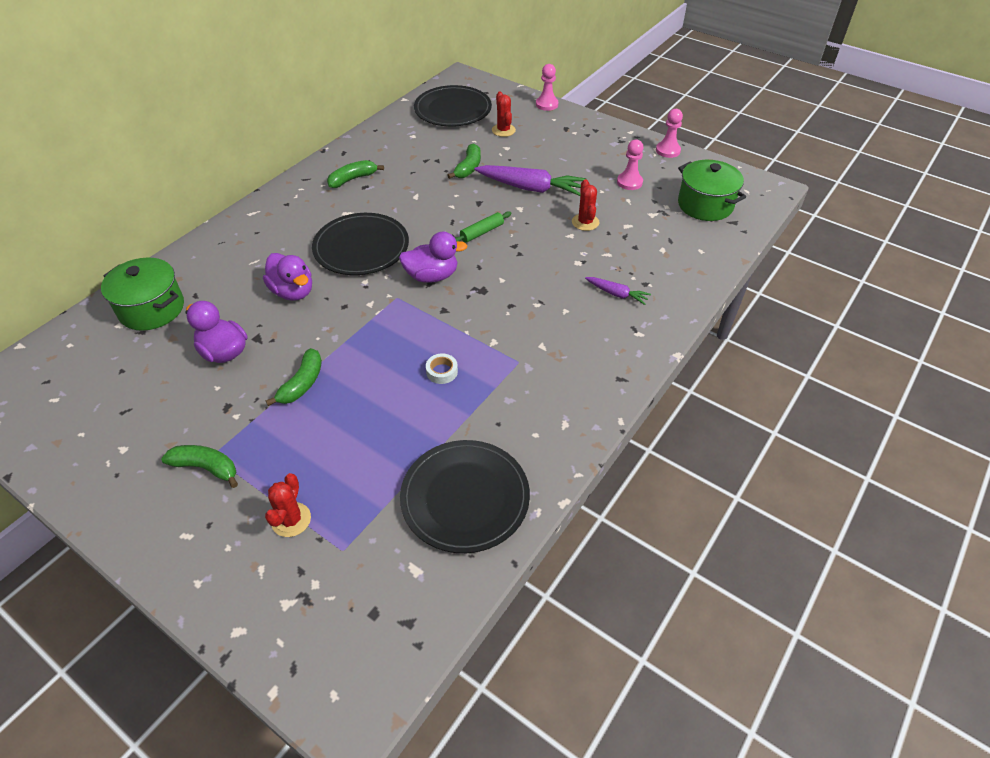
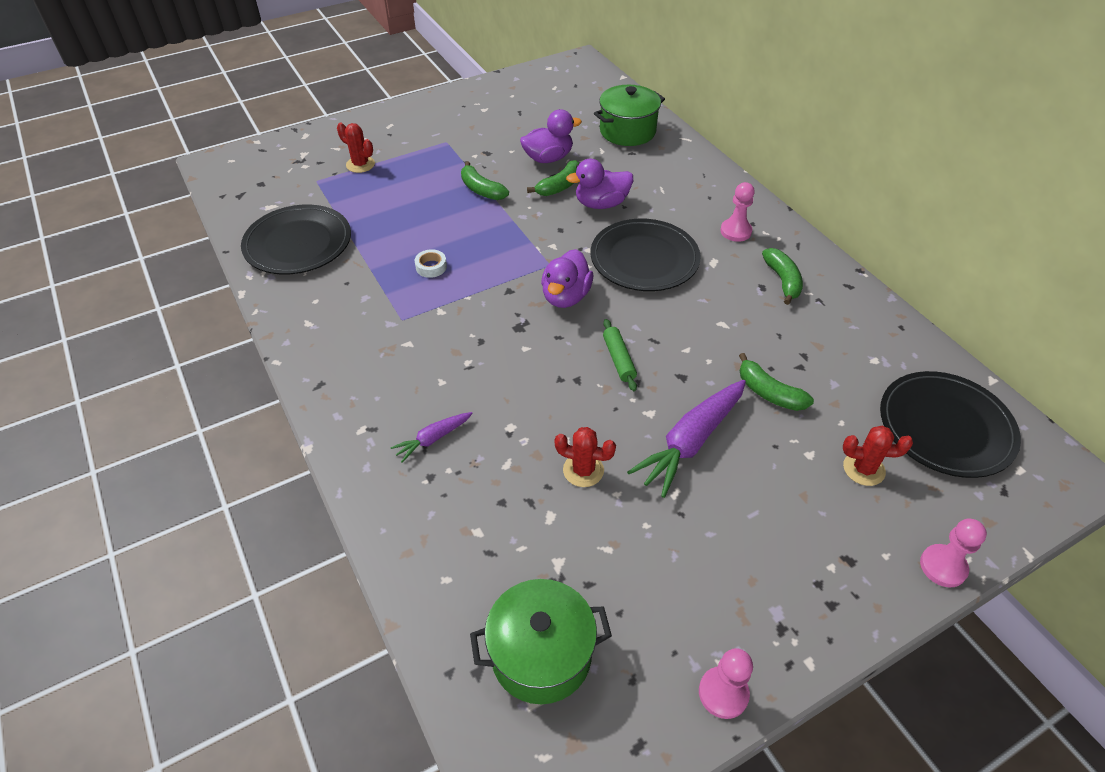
camera: 115 degrees right, 0 degrees up
(206, 468) = (437, 138): green banana -> green banana (559, 186)
(629, 182) = (652, 575): pink pawn -> pink pawn (735, 231)

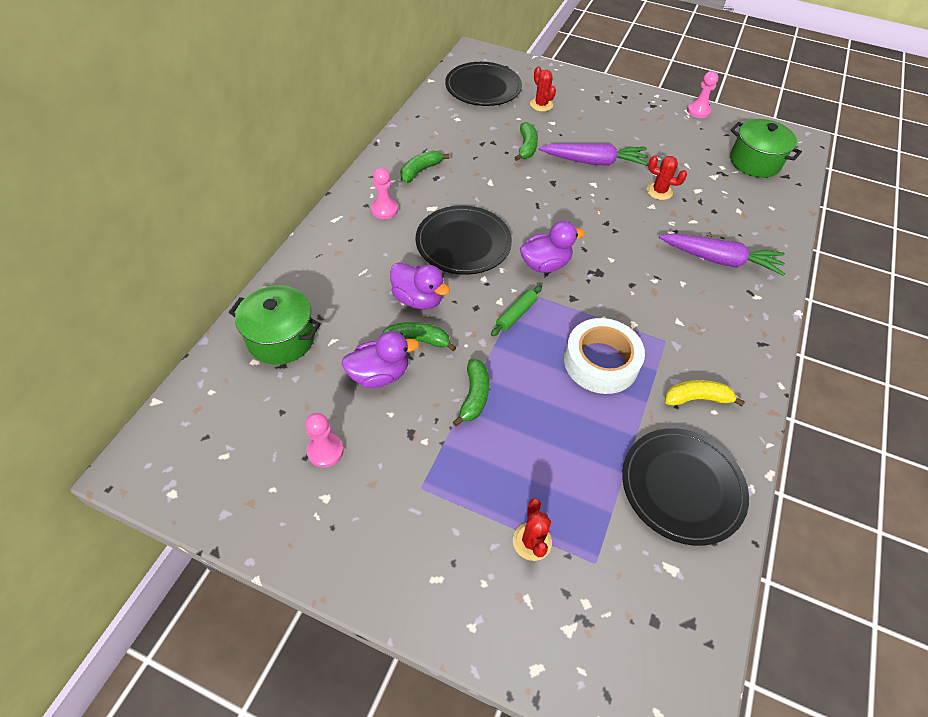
camera: 130 degrees left, 5 degrees up
(336, 299) = (697, 398): none -> yellow banana
(431, 267) = (601, 362): white tape -> white tape, size x2.43
(433, 439) = (720, 260): purple carrot -> purple carrot, size x1.93
(548, 158) = (379, 375): purple duck -> purple duck turned 135 degrees clockwise
(583, 470) = (659, 191): red cactus -> red cactus turned 45 degrees counterclockwise
(618, 359) = (570, 213): green rolling pin -> green rolling pin (516, 314)
(943, 566) = (568, 74): pink pawn -> pink pawn (325, 451)

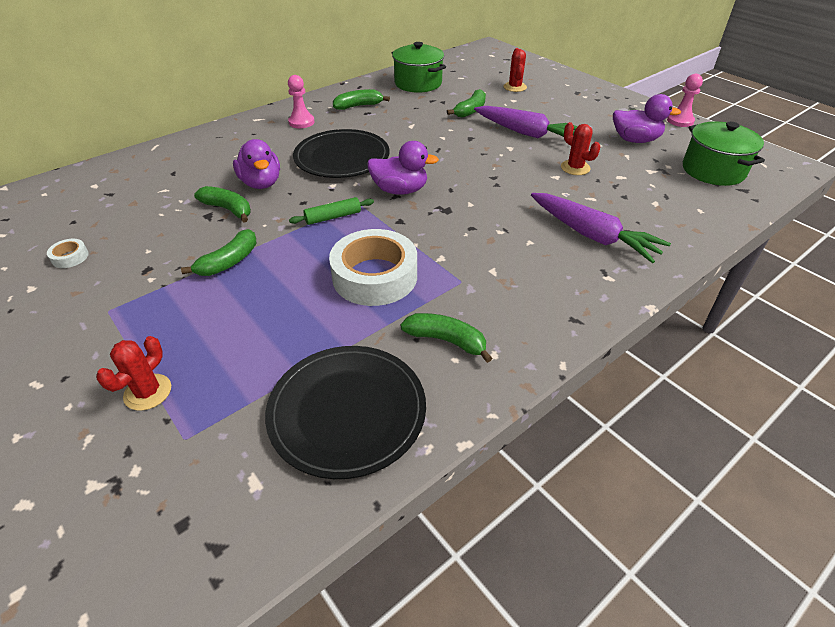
camera: 30 degrees right, 10 degrees down
(281, 338) = (130, 177): green pot -> green pot (418, 83)
(325, 451) = (70, 257): pink pawn -> white tape
(379, 375) = (171, 222): purple duck -> purple duck (635, 140)
(483, 87) = (472, 68): black plate -> none
(697, 398) = (446, 341): yellow banana -> green banana

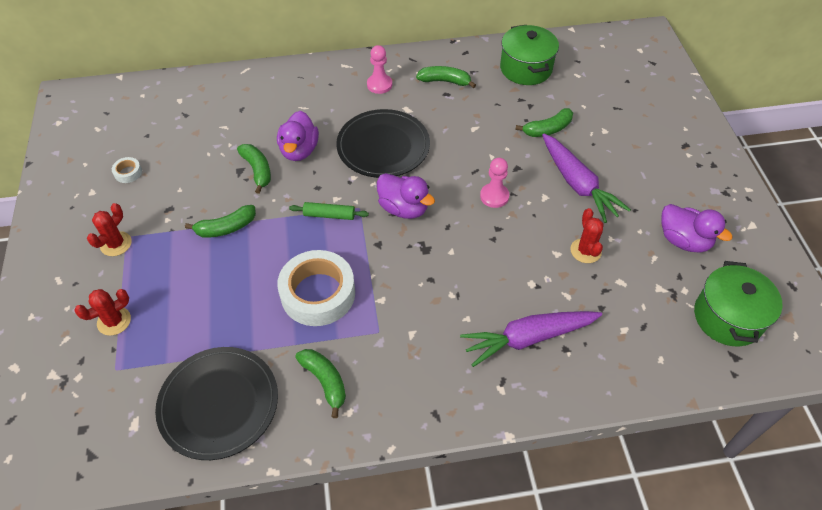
camera: 30 degrees right, 10 degrees up
(515, 87) = (622, 111): red cactus -> red cactus (116, 244)
(592, 236) = (528, 338): purple carrot -> purple carrot turned 90 degrees clockwise
(680, 121) = (763, 234): pink pawn -> pink pawn (494, 196)

